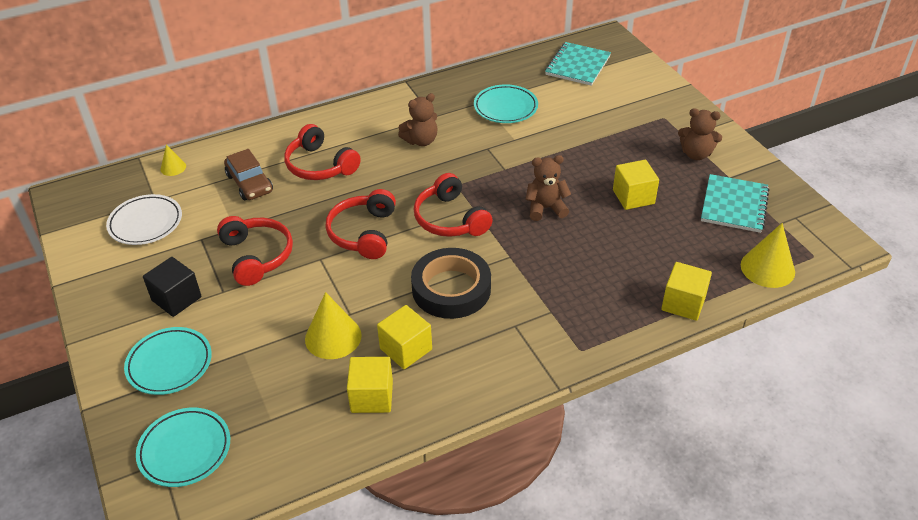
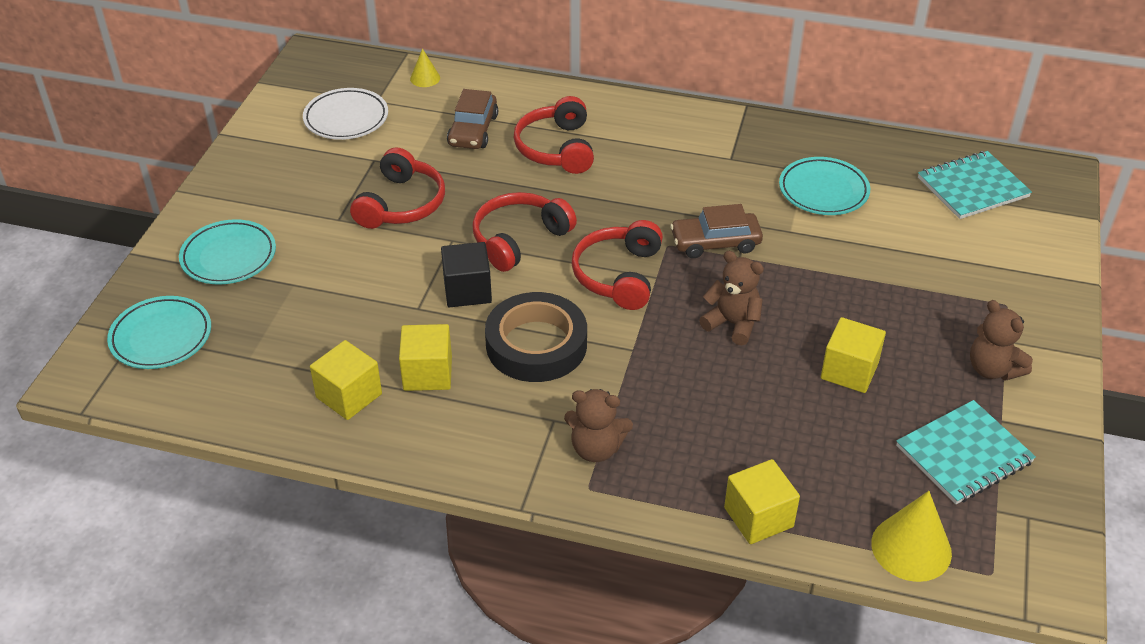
camera: 40 degrees right, 0 degrees up
(176, 299) = (295, 203): black cube -> black cube (467, 290)
(333, 337) = (379, 320): yellow cone -> none
(421, 141) = (686, 177): brown teddy bear -> brown teddy bear (596, 448)
(482, 168) = (715, 242): none -> brown car

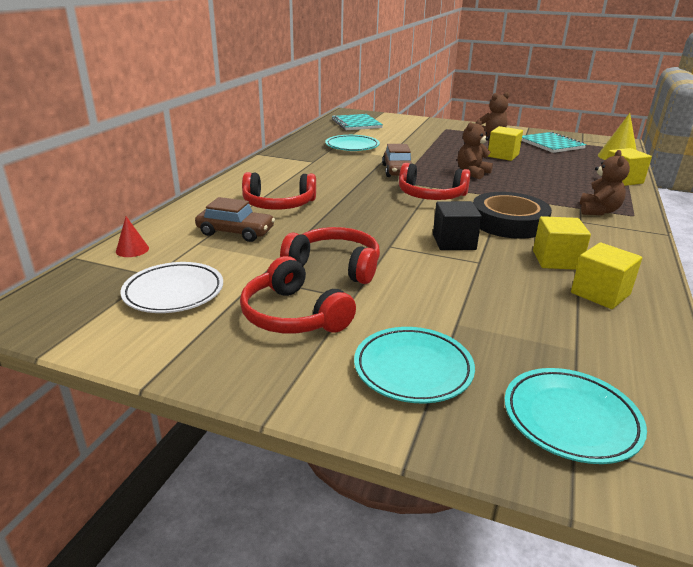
camera: 85 degrees left, 15 degrees down
(425, 78) = (132, 250): yellow cone -> red cone
(519, 239) = (390, 222): red headphones -> red headphones (293, 315)

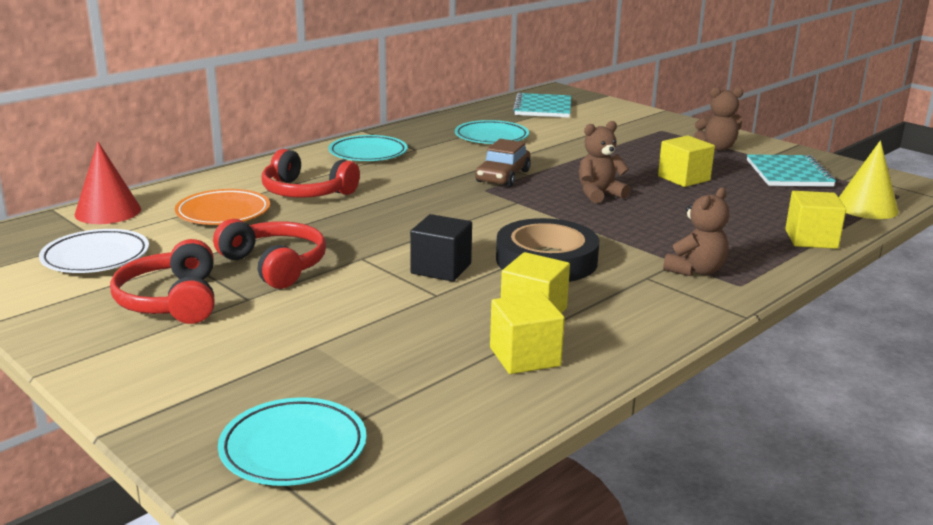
camera: 25 degrees right, 5 degrees down
(132, 250) = (108, 211): red cone -> red cone, size x1.84
(236, 232) = (223, 213): brown car -> orange plate
(413, 369) = (212, 371): turquoise plate -> turquoise plate (368, 153)
(431, 195) = (498, 212): red headphones -> none

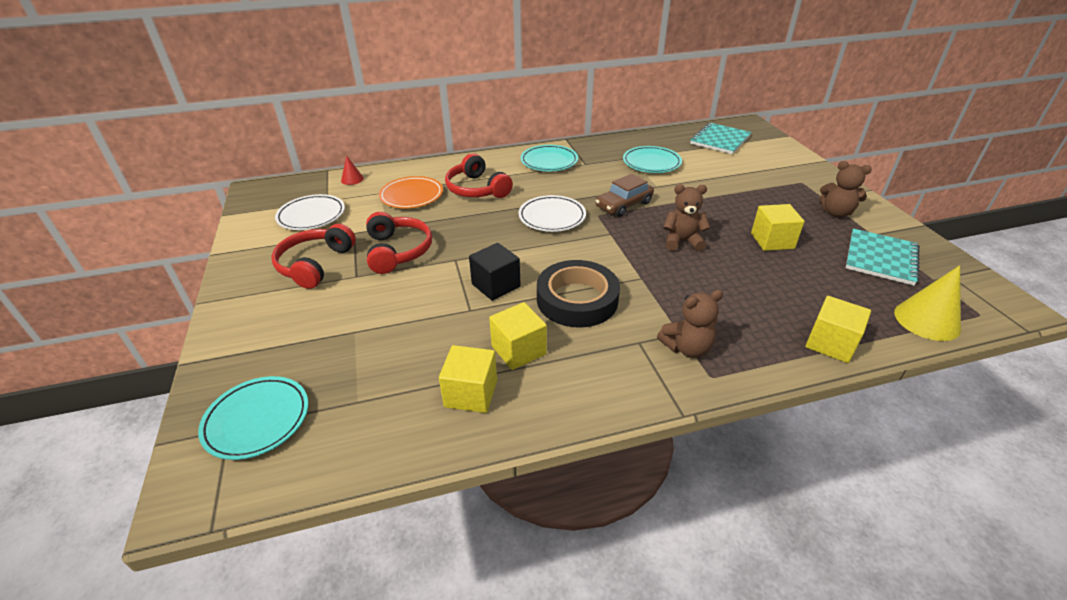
camera: 30 degrees right, 15 degrees up
(108, 211) = (352, 179): red cone -> red cone, size x0.54
(434, 200) = (552, 217): none -> white plate

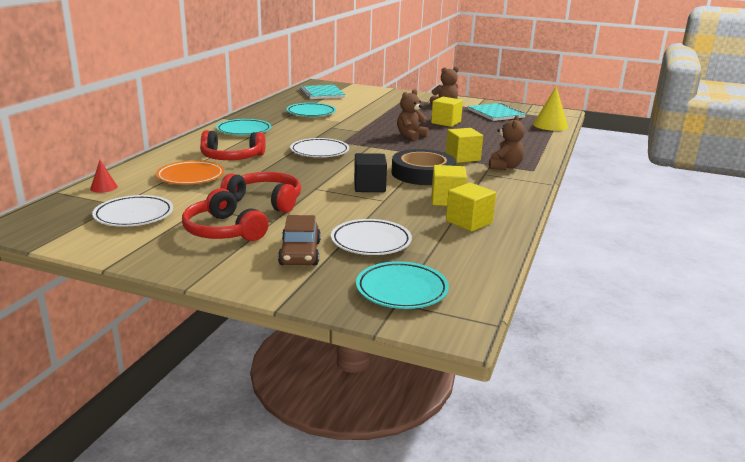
camera: 55 degrees left, 15 degrees down
(356, 350) = (371, 242): none -> white plate
(623, 205) = (344, 133): brown car -> brown car (300, 253)
(830, 343) = (541, 144): yellow cube -> yellow cube (462, 157)

